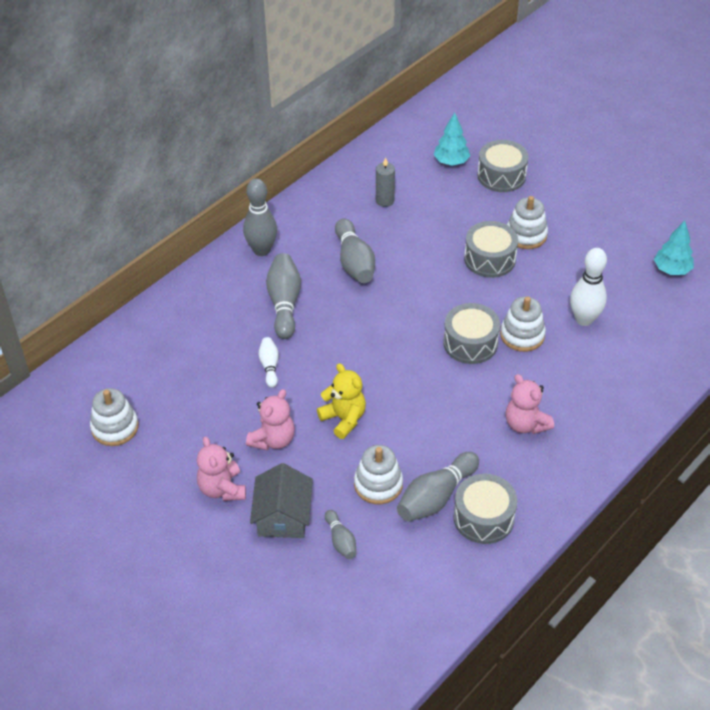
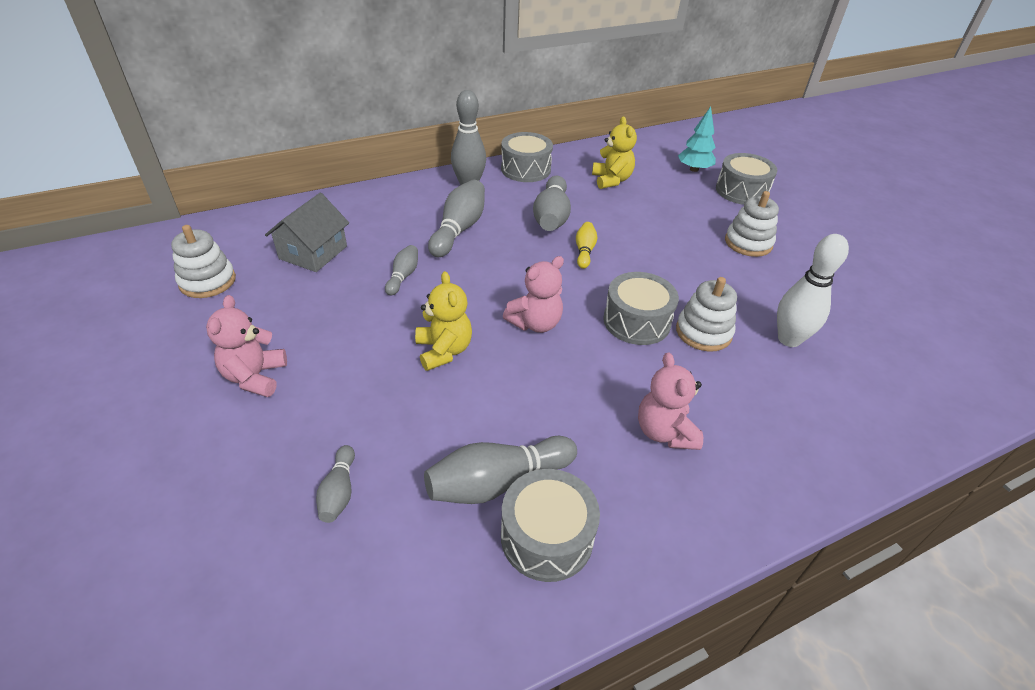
camera: 20 degrees right, 5 degrees down
(269, 366) = (403, 276): white bowling pin -> grey bowling pin
(273, 440) = (351, 345): pink teddy bear -> pink teddy bear (535, 323)
(283, 516) = (294, 433): grey house -> grey house (313, 252)
(378, 484) = (434, 438): white stacking toy -> none
(384, 201) = (611, 180): grey candle -> yellow teddy bear
(400, 289) = (584, 251): none -> yellow bowling pin
(489, 259) = (697, 252): grey drum -> grey drum (525, 169)
(672, 270) = (920, 321): turquoise tree -> none

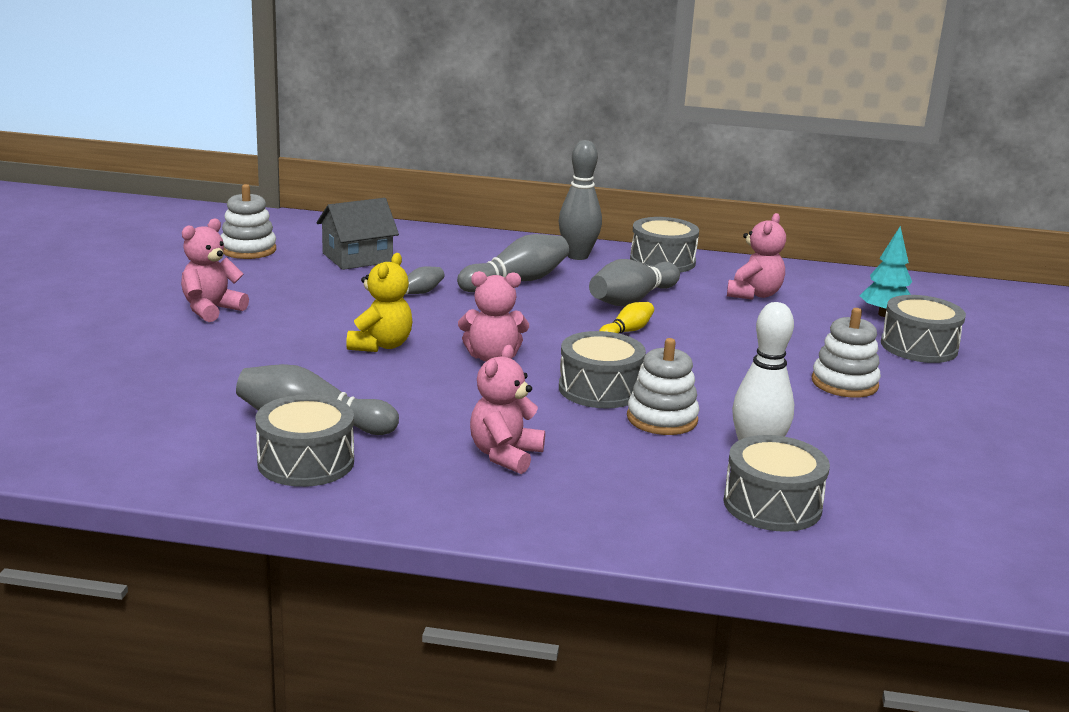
camera: 35 degrees right, 20 degrees down
(339, 492) = (188, 383): grey bowling pin -> none
(611, 180) = (754, 294): yellow teddy bear -> pink teddy bear
(851, 384) = (772, 505): none -> grey drum

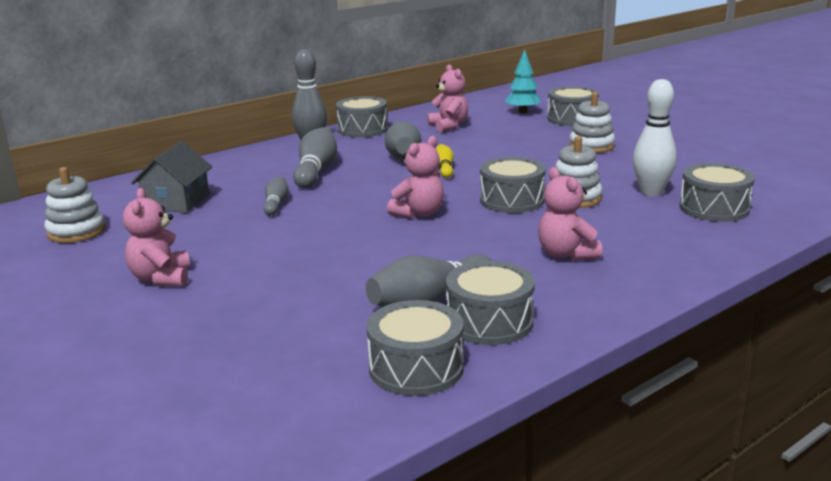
camera: 45 degrees left, 0 degrees up
(184, 457) = (416, 368): none -> grey drum
(381, 345) = (340, 239): yellow teddy bear -> none

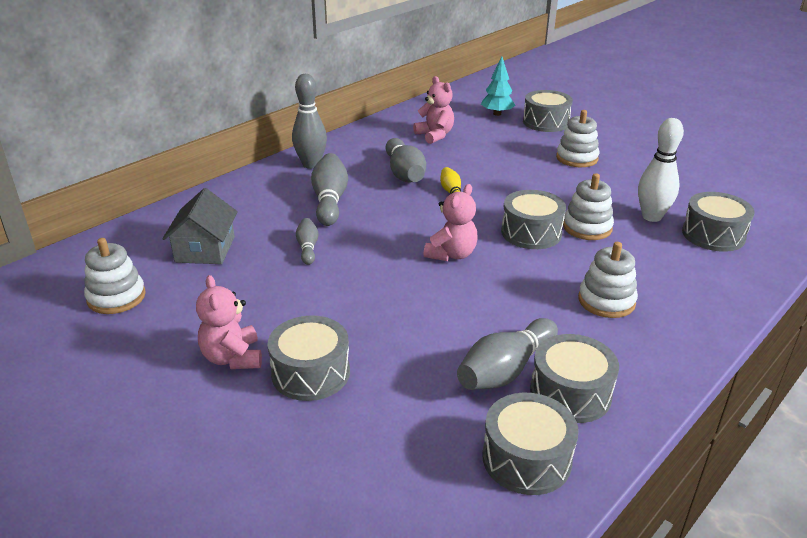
camera: 10 degrees left, 10 degrees up
(362, 129) = (353, 142): grey drum -> grey drum (311, 373)
(566, 254) = (606, 301): pink teddy bear -> white stacking toy

